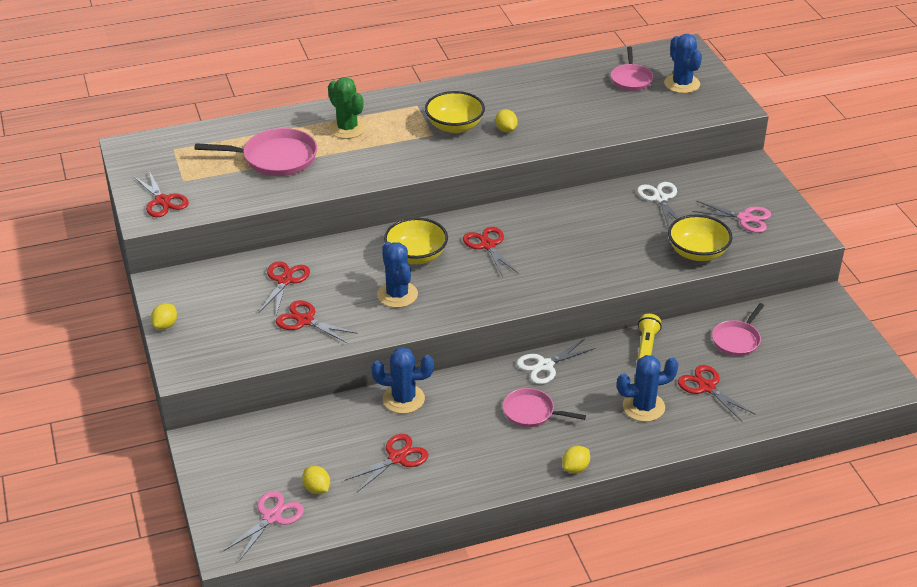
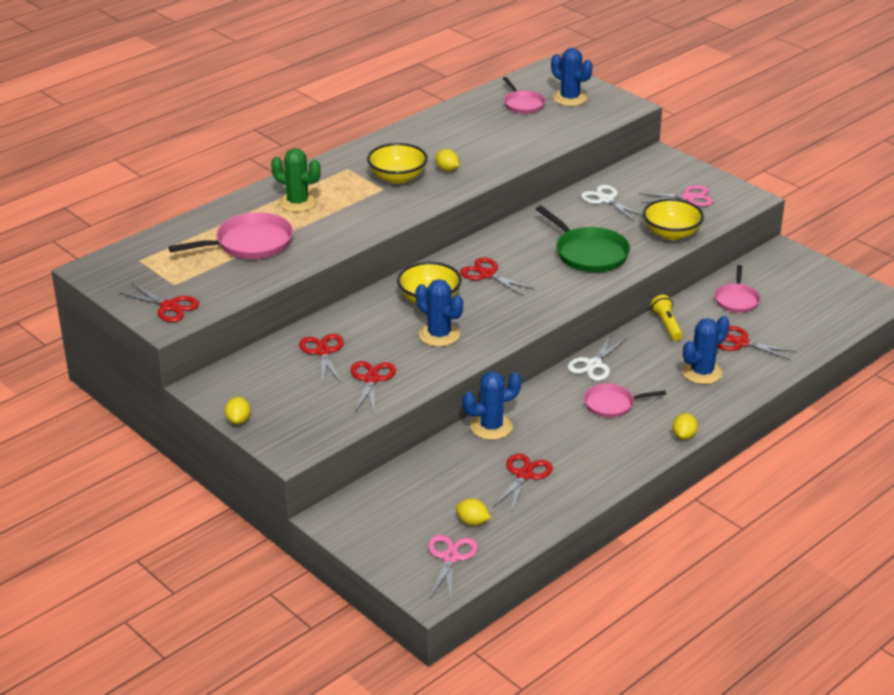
camera: 25 degrees left, 5 degrees down
(305, 320) = (371, 379): red scissors -> red scissors turned 90 degrees clockwise
(599, 251) = (588, 253): none -> green pan

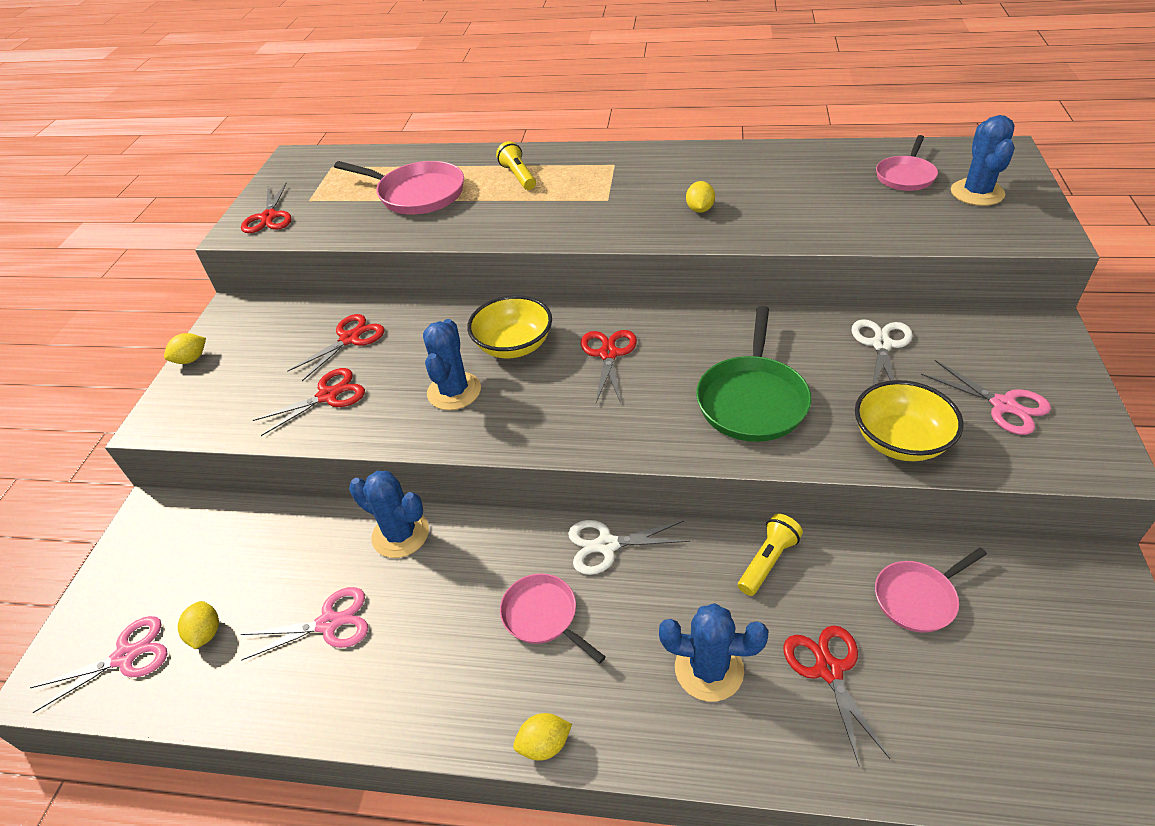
camera: 55 degrees right, 10 degrees up
(297, 202) = (518, 176): green cactus -> yellow flashlight
(397, 177) = (640, 194): yellow bowl -> none
(524, 475) = (329, 623): red scissors -> pink scissors

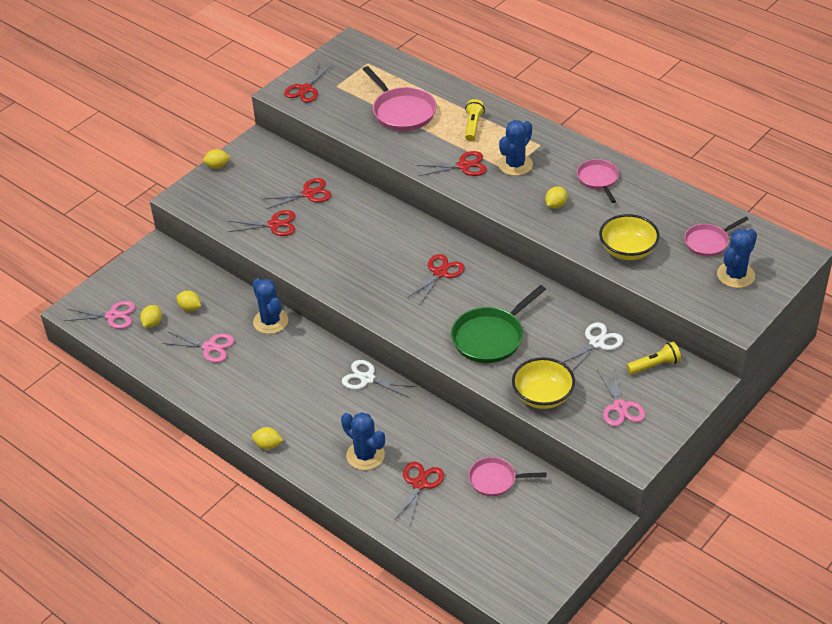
camera: 30 degrees right, 0 degrees up
(258, 576) = (190, 308): none -> yellow lemon
(454, 391) = (340, 254): blue cactus -> blue cactus (515, 165)
(513, 345) = (393, 242): yellow bowl -> yellow bowl (627, 250)
(543, 616) = (309, 394): pink pan -> pink pan (598, 179)
(547, 215) = (463, 166): none -> red scissors
(767, 561) = (439, 427): yellow flashlight -> yellow flashlight (654, 365)

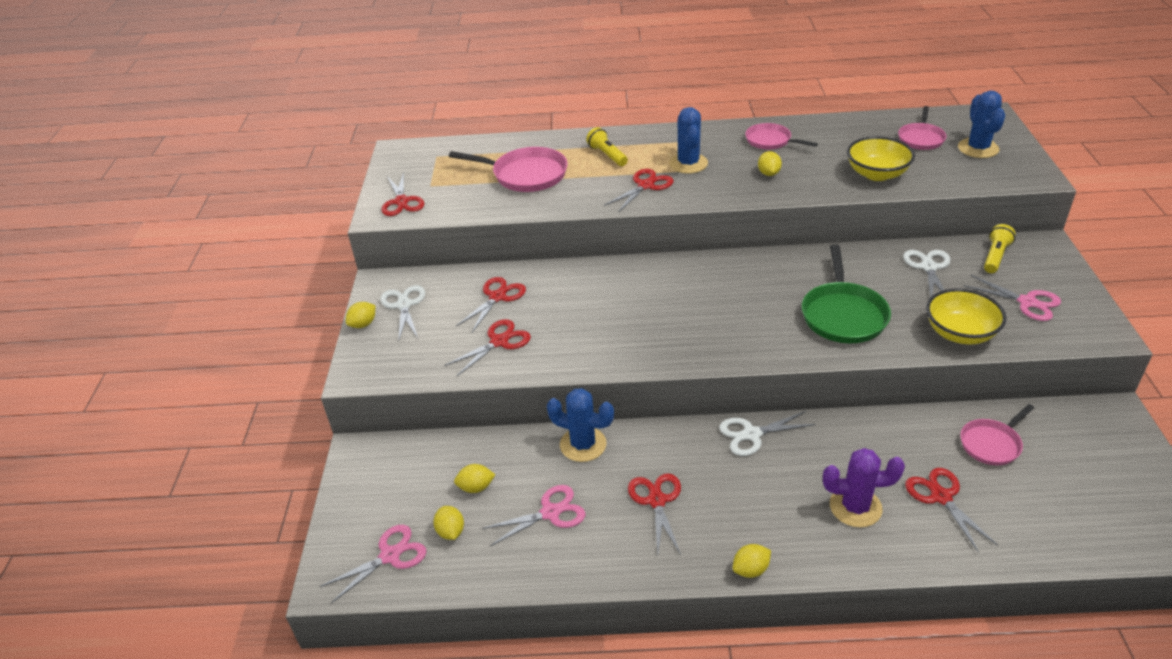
camera: 40 degrees left, 5 degrees down
(252, 166) = (404, 305): none -> white scissors
(365, 455) = (855, 507): blue cactus -> purple cactus
(440, 273) = (719, 291): red scissors -> red scissors (656, 501)

